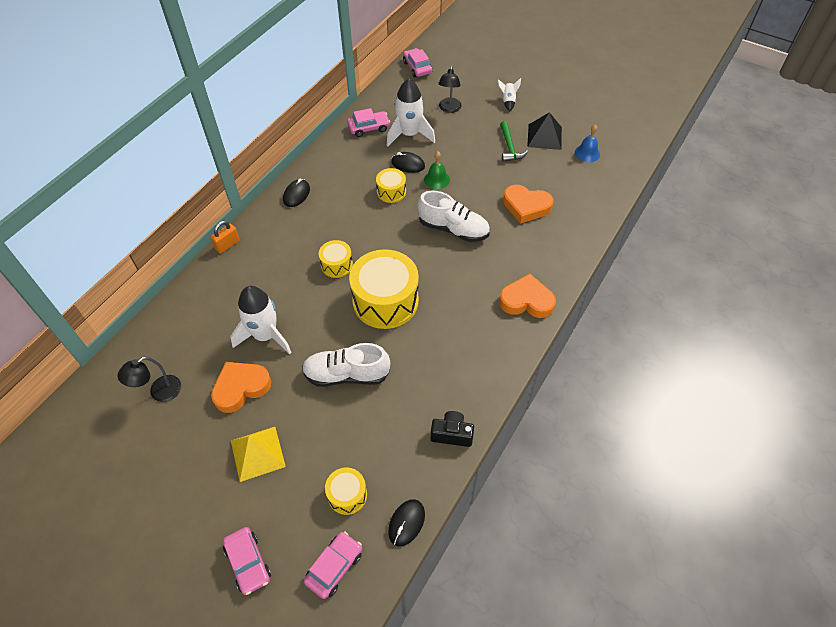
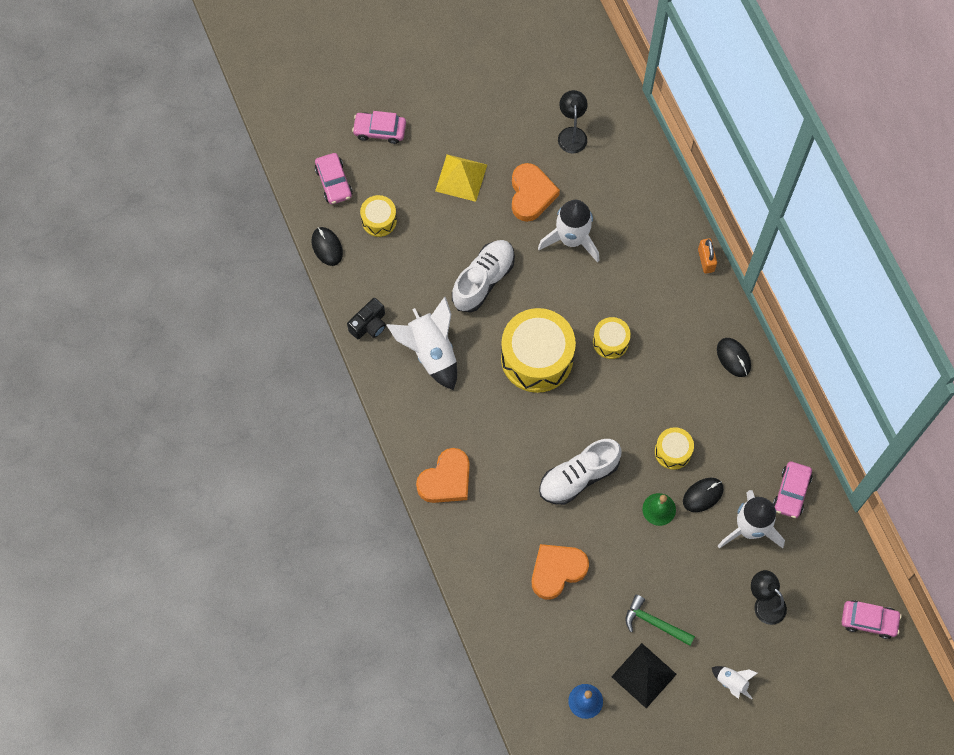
camera: 125 degrees right, 15 degrees up
(438, 373) = (430, 351): none -> white rocket

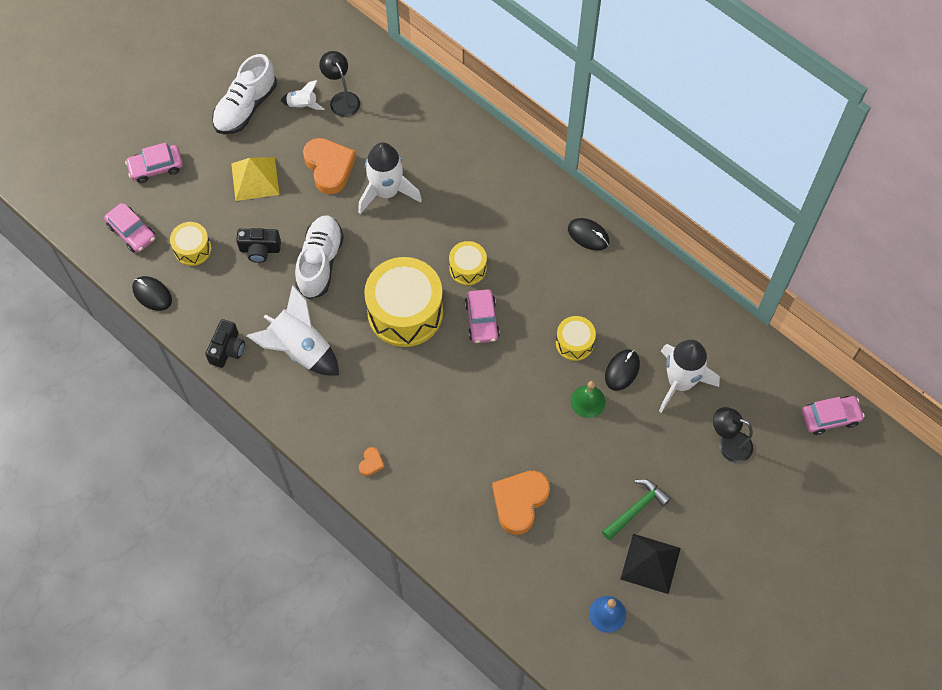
camera: 25 degrees left, 5 degrees down
(436, 246) = (260, 249): none -> black camera
(446, 480) = (371, 463): orange heart -> orange heart, size x0.45
(578, 477) = (497, 404): white shoe -> white shoe (245, 107)
(654, 623) = (636, 509): green hammer -> green hammer turned 135 degrees clockwise
(706, 260) = (520, 160): orange padlock -> none
(732, 682) = (735, 531): white rocket -> white rocket (302, 105)
(791, 492) = (701, 332): pink car -> pink car (482, 320)

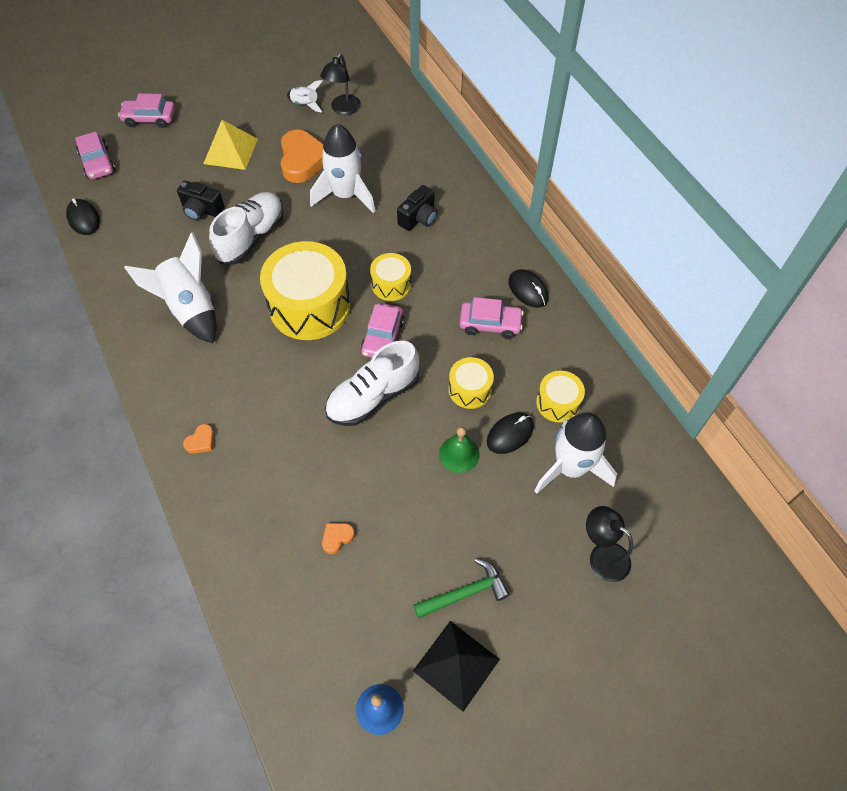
camera: 20 degrees right, 5 degrees down
(192, 249) = (142, 192): yellow drum -> yellow drum (558, 403)
(227, 349) = (122, 287): black camera -> black camera (419, 218)
(245, 107) = (254, 93): white shoe -> white shoe (373, 396)
(342, 99) = (343, 109): black lamp -> black lamp turned 150 degrees counterclockwise
(519, 502) = (337, 537): orange heart -> orange heart, size x0.45
(830, 417) = (736, 566): pink car -> pink car (490, 324)

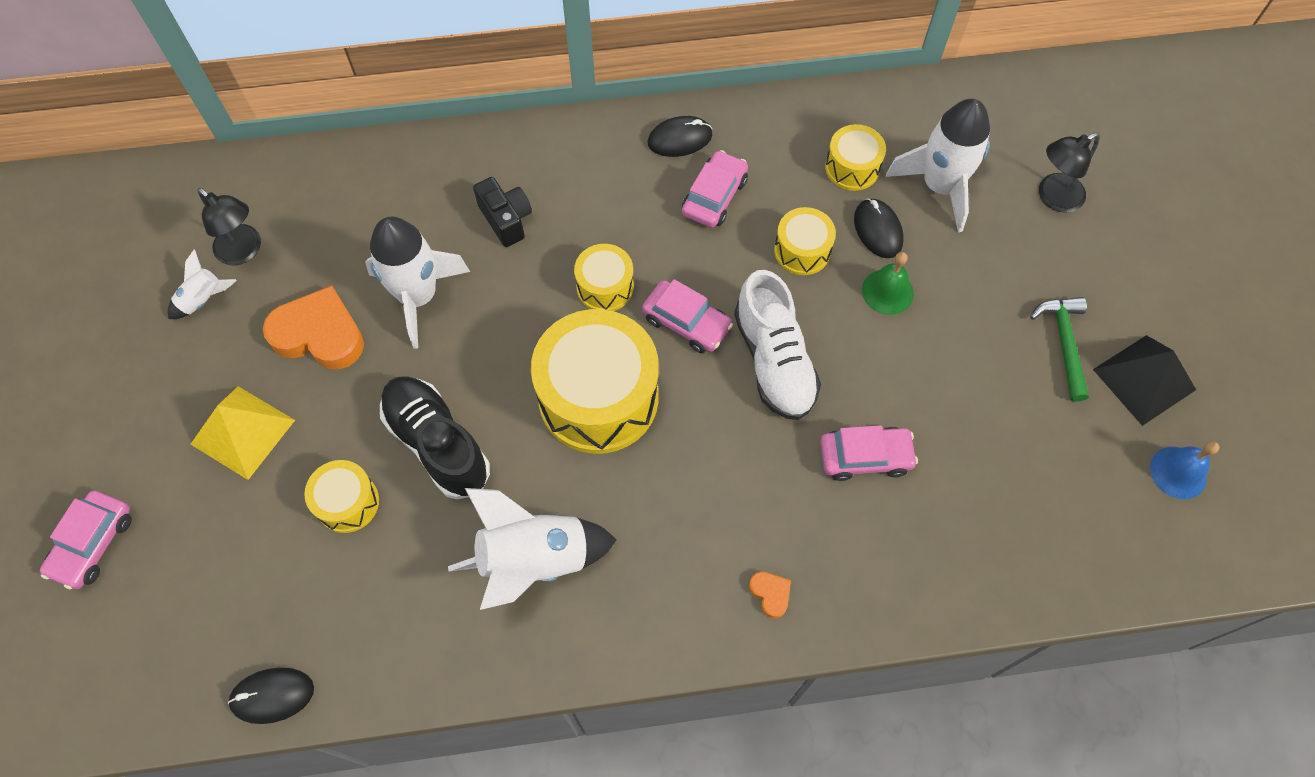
camera: 70 degrees left, 5 degrees up
(98, 163) = (152, 651): pink car -> pink car (865, 457)
(202, 210) = (347, 502): black camera -> yellow drum
(251, 237) = (437, 443): white shoe -> black shoe
(337, 537) = (960, 459): orange heart -> none

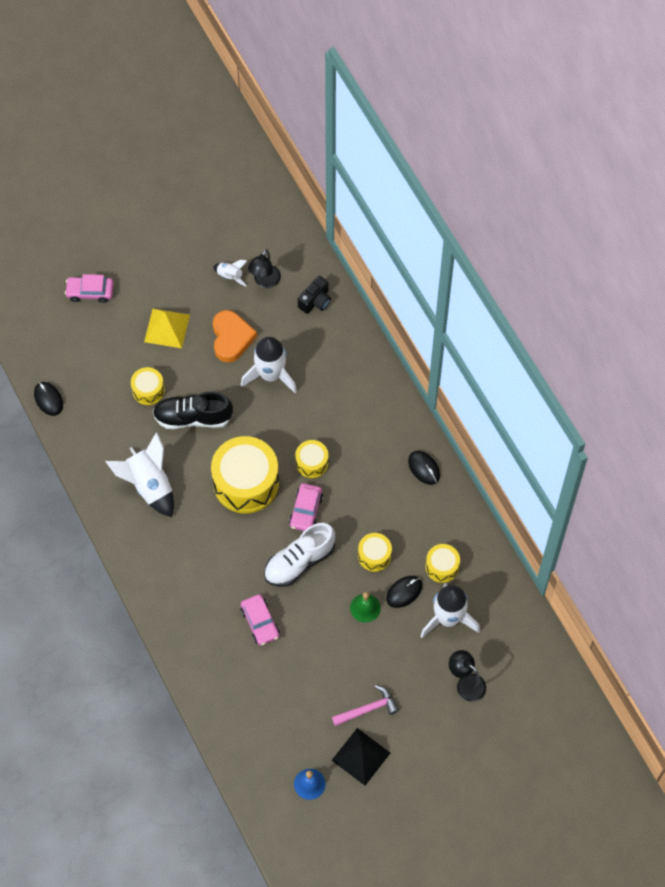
camera: 70 degrees right, 0 degrees up
(437, 443) = (193, 417): black shoe -> black shoe turned 120 degrees counterclockwise
(506, 219) = (334, 398): black camera -> black camera (315, 301)
(714, 196) = (392, 499): pink car -> none
(770, 594) = (170, 598): orange heart -> none
(1064, 343) = (367, 709): green hammer -> pink hammer

